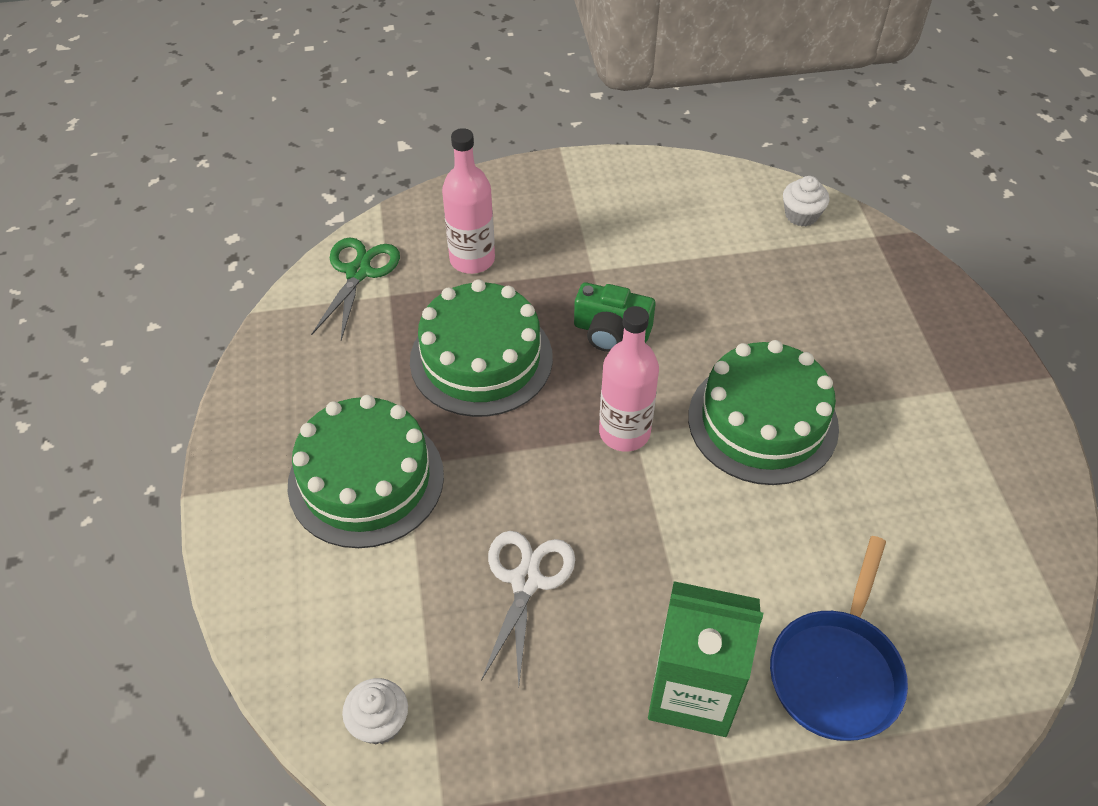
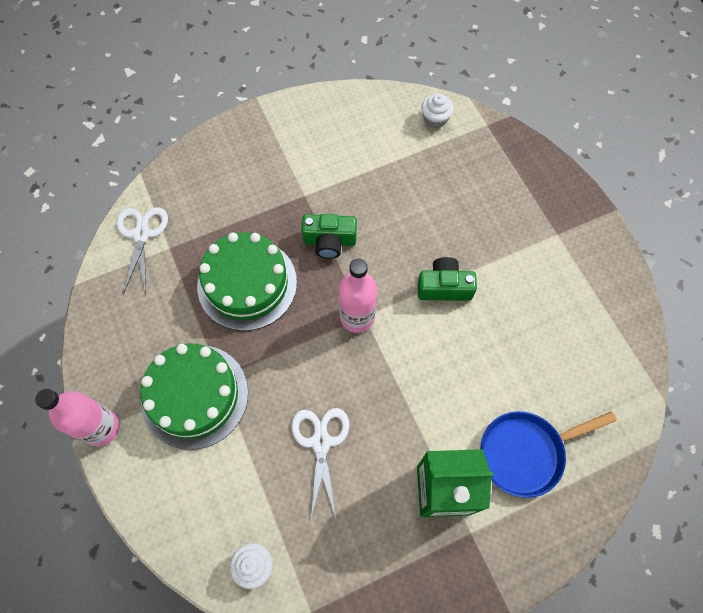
camera: 15 degrees left, 15 degrees up
(358, 272) = (141, 234): green scissors -> white scissors
(472, 259) = (219, 205): pink bottle -> pink bottle (101, 428)
(762, 422) = (444, 287): green cake -> green camera
(836, 671) = (526, 452): blue pan -> blue pan turned 60 degrees clockwise

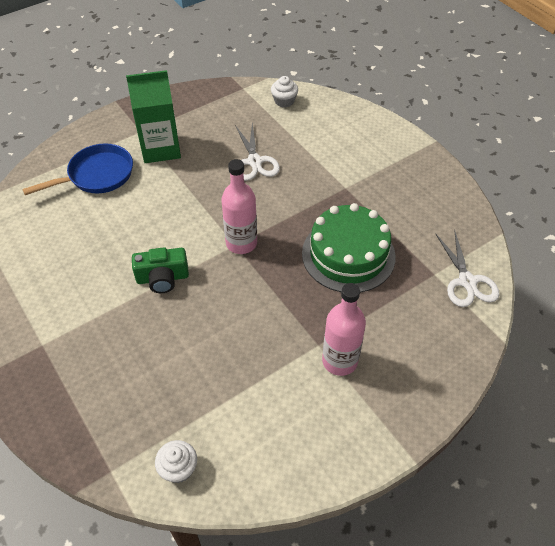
camera: 170 degrees right, 15 degrees down
(101, 428) = (420, 149): pink bottle -> pink bottle (340, 361)
(195, 396) = (360, 174): green cake -> none
(329, 241) = (280, 302): green camera -> none

